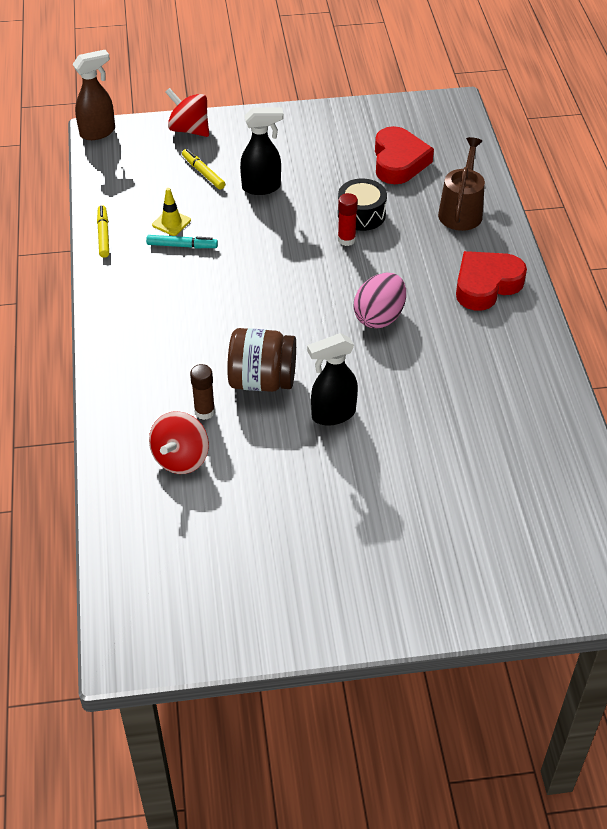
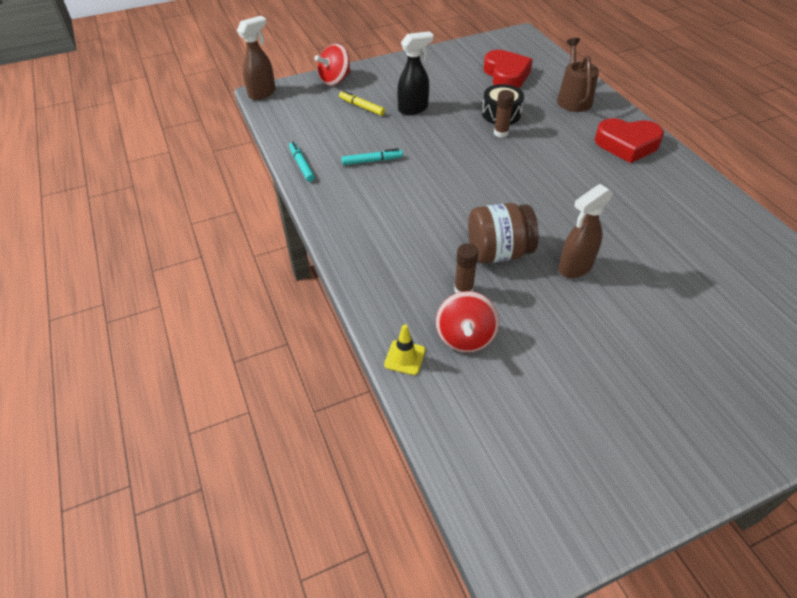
camera: 15 degrees left, 0 degrees up
(103, 235) = (302, 165): yellow marker -> turquoise marker
(171, 223) = (354, 146): yellow traffic cone -> yellow traffic cone (405, 357)
(189, 129) = (335, 80): red spinning top -> red spinning top turned 60 degrees counterclockwise
(332, 415) = (574, 267): black spray bottle -> brown spray bottle
(346, 240) = (501, 133): red glue stick -> brown glue stick
(379, 317) = (562, 183): pink egg -> none
(486, 285) = (627, 145): red heart -> red heart turned 120 degrees counterclockwise

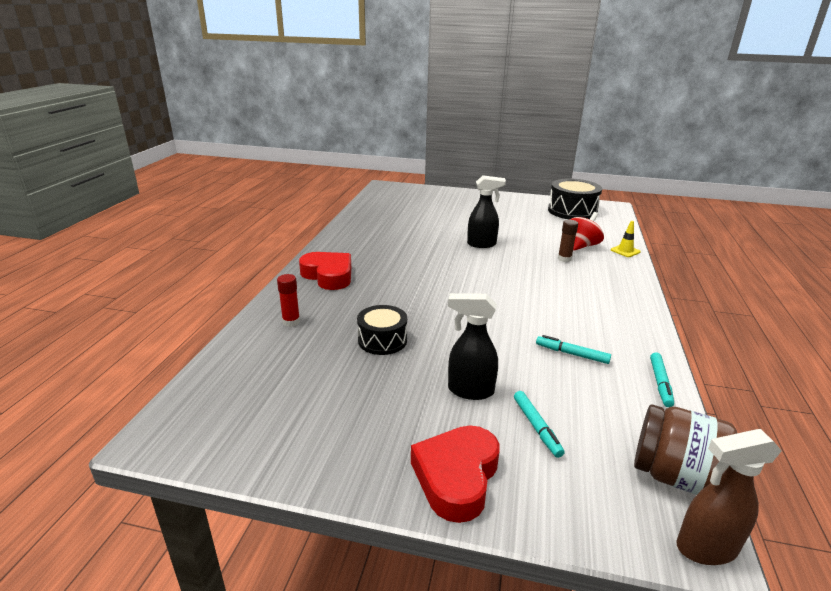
camera: 145 degrees left, 20 degrees down
(335, 80) = (546, 506): red spinning top -> none
(361, 107) = (536, 427): yellow marker -> turquoise marker
(498, 252) = (521, 264): brown jar -> brown jar (674, 476)
(501, 133) = (411, 324): brown glue stick -> none
(506, 75) = (300, 380): red heart -> red heart (456, 477)
(563, 469) = (572, 211): none -> black drum
(573, 99) = (291, 322): brown watering can -> red glue stick
(574, 267) = (482, 244): brown spray bottle -> black spray bottle

